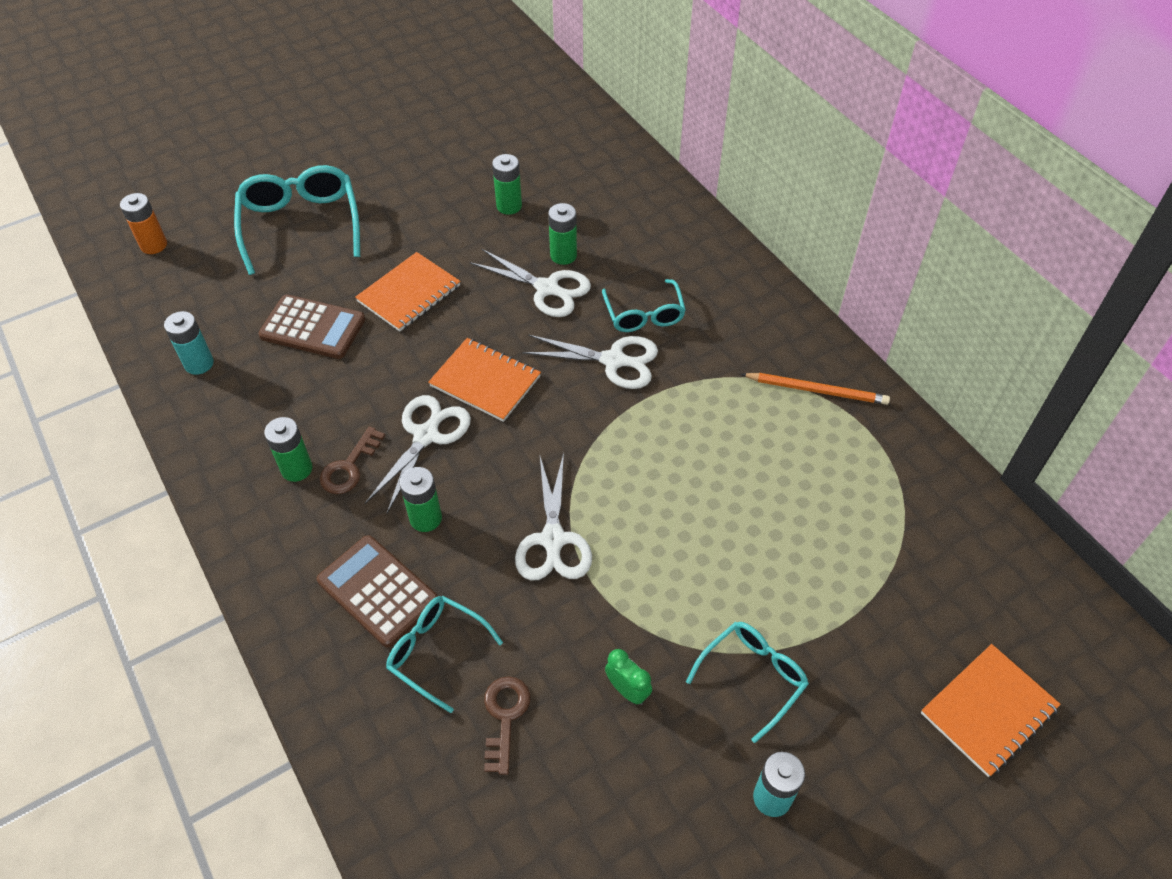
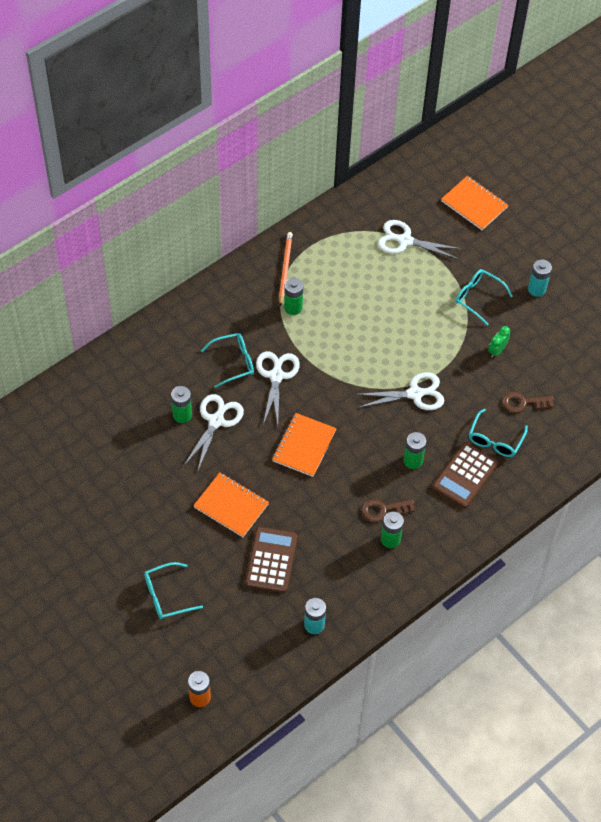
camera: 100 degrees left, 5 degrees up
(301, 224) = (166, 596): turquoise glasses -> turquoise glasses, size x0.61
(349, 467) = (383, 510): brown key -> brown key turned 150 degrees clockwise
(426, 435) = (352, 471): white scissors -> white scissors (404, 240)
(509, 206) = (133, 456): green battery -> green battery (293, 307)

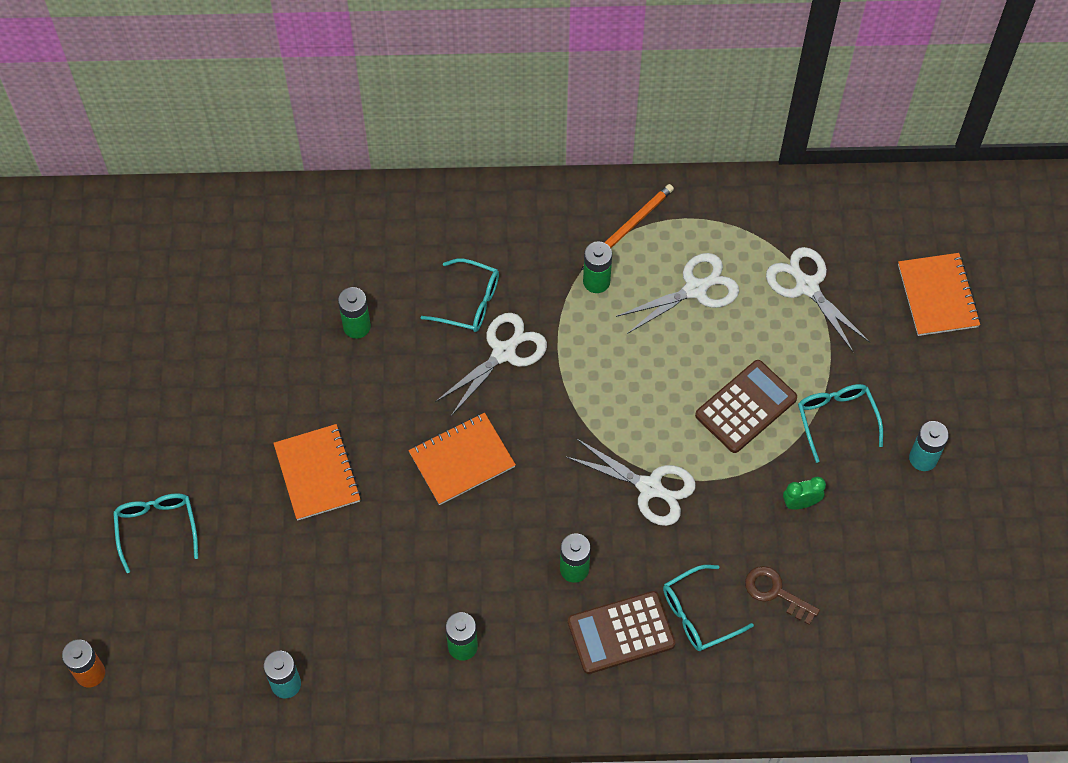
camera: 40 degrees right, 5 degrees up
(166, 596) = (156, 528): turquoise glasses -> turquoise glasses turned 60 degrees clockwise
(216, 421) = (388, 360): white scissors -> white scissors (696, 289)
(271, 560) = (305, 571): brown calculator -> brown calculator (746, 407)
(383, 510) = (486, 604): brown key -> none

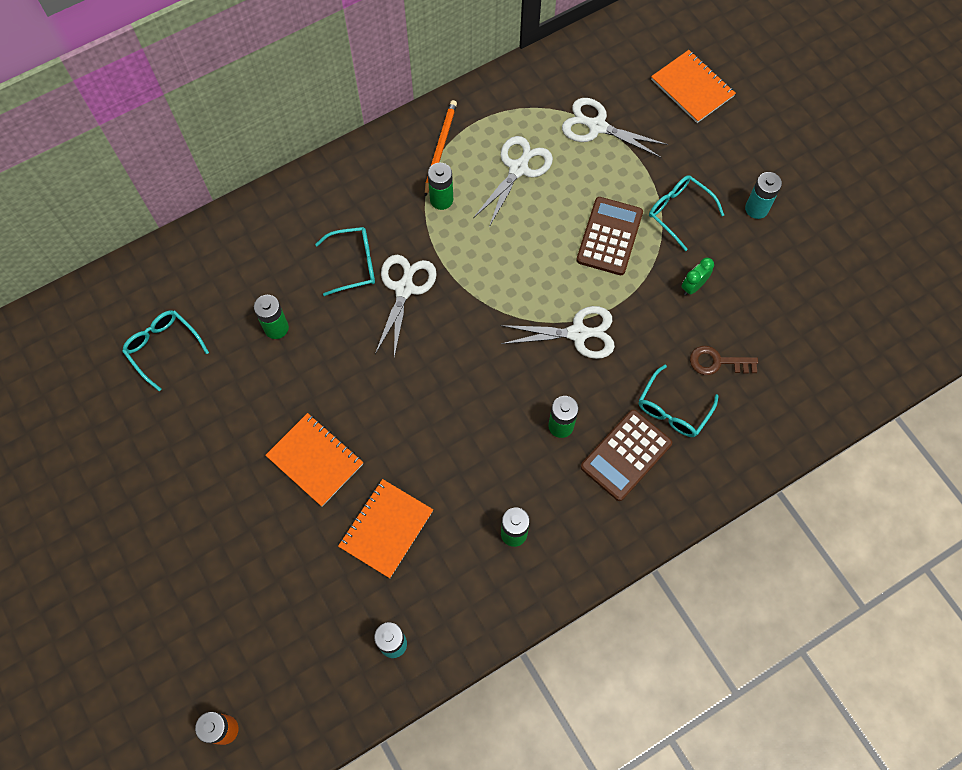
camera: 30 degrees left, 5 degrees up
(156, 528) = (208, 576): turquoise glasses -> turquoise glasses (163, 348)
(462, 460) = (423, 388): orange notebook -> orange notebook (386, 529)

